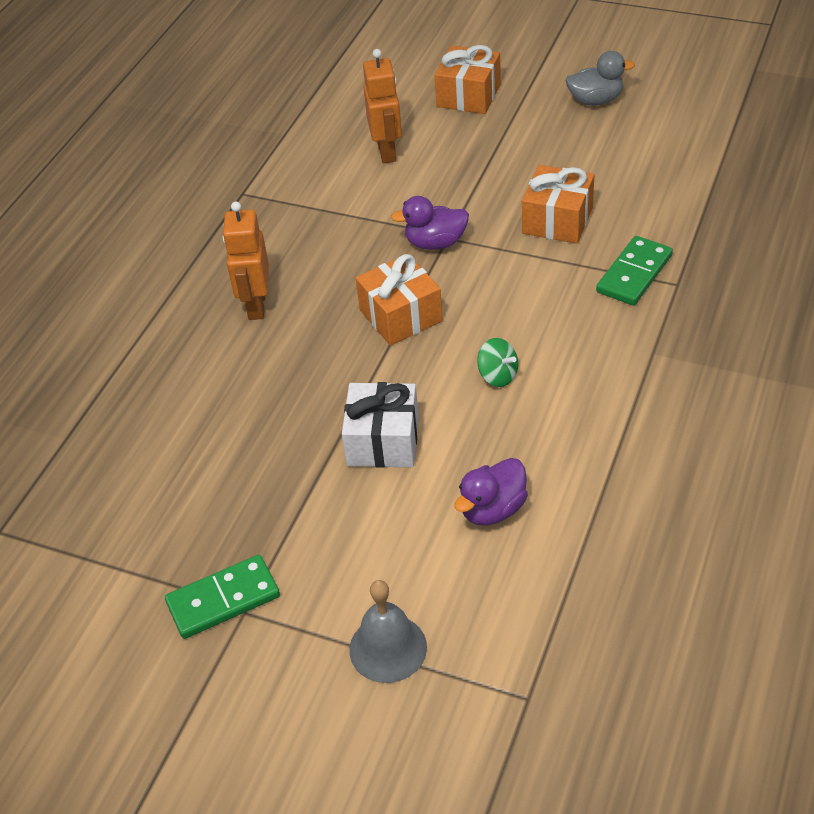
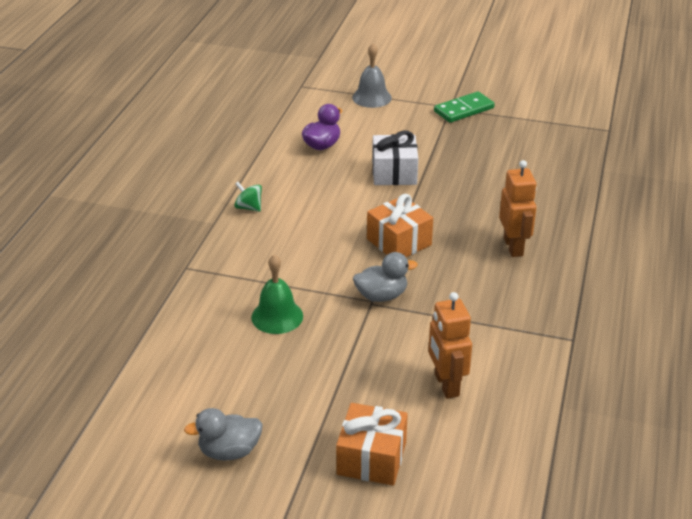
camera: 170 degrees right, 10 degrees down
(435, 243) = (381, 296): purple duck -> grey duck
(498, 375) = (323, 207): green spinning top -> green spinning top (249, 207)
(557, 220) = (277, 316): orange gift -> green bell
(634, 274) = (218, 274): green domino -> none

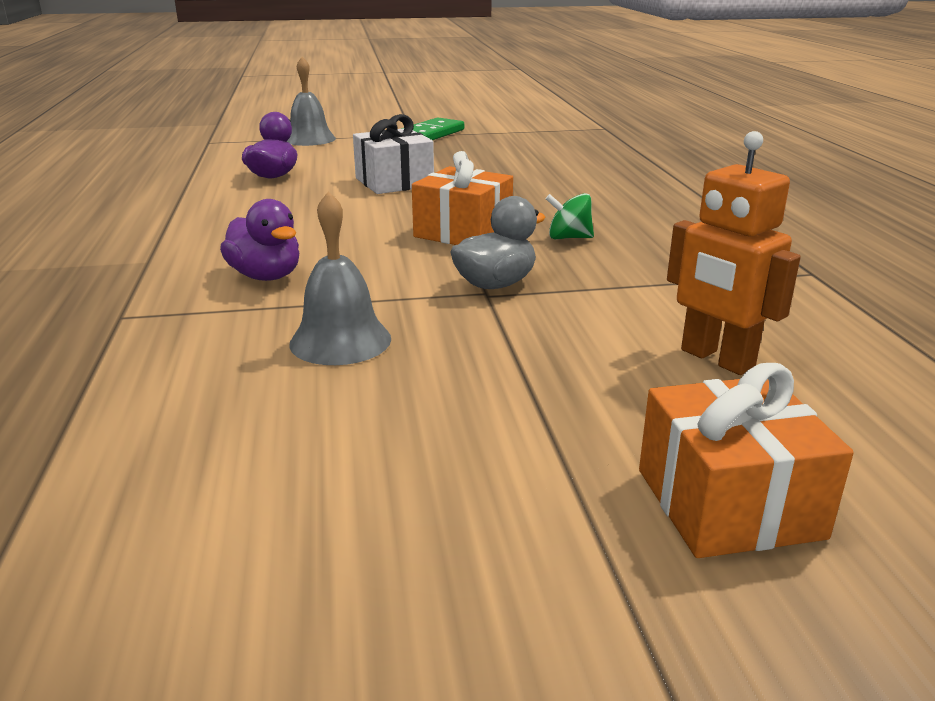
camera: 25 degrees left, 10 degrees down
(229, 451) = (407, 593): grey duck -> none
(249, 207) = (200, 238): green spinning top -> green spinning top (568, 238)
(267, 254) = (266, 276): none -> purple duck
(277, 316) = (340, 341): green bell -> grey bell
(513, 247) = (619, 212): orange robot -> none

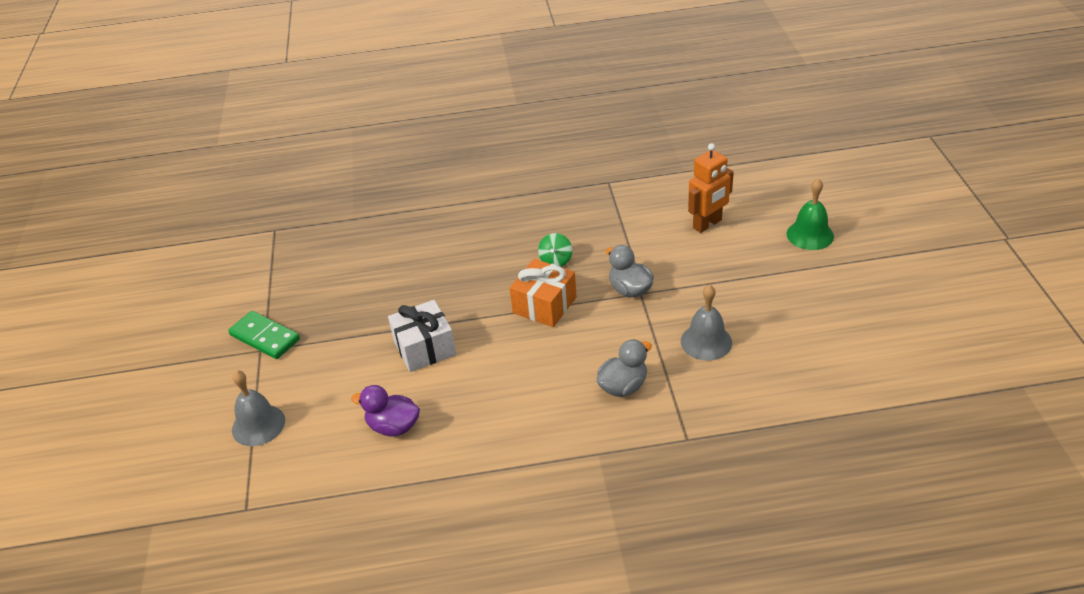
camera: 85 degrees left, 15 degrees up
(266, 276) = (623, 386): purple duck -> grey duck
(728, 503) = (810, 235): orange gift -> green bell

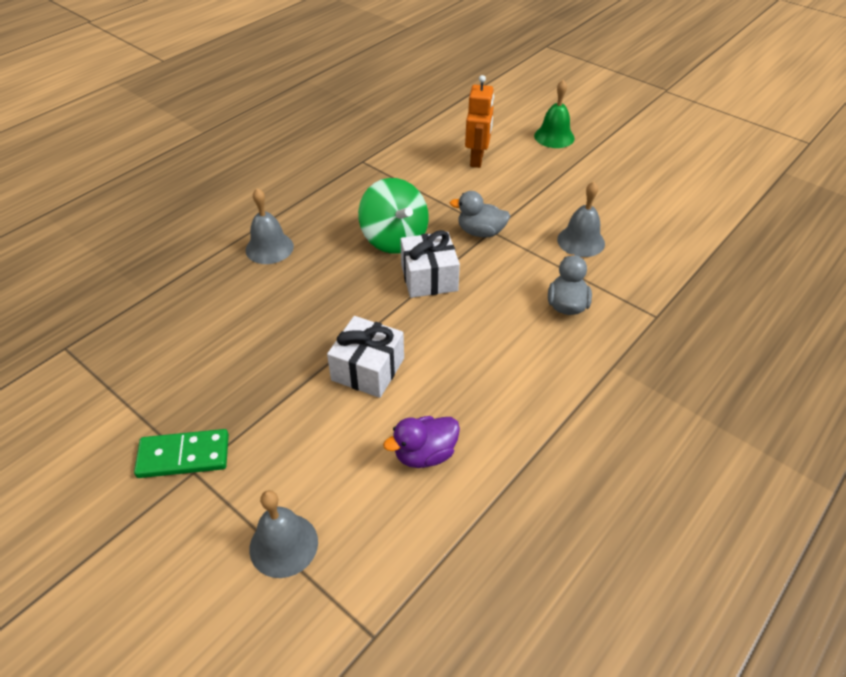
camera: 45 degrees left, 5 degrees up
(461, 222) = (269, 248): none -> grey bell
(544, 305) = (429, 278): orange gift -> white gift
(556, 260) = (394, 239): green spinning top -> green spinning top, size x2.08

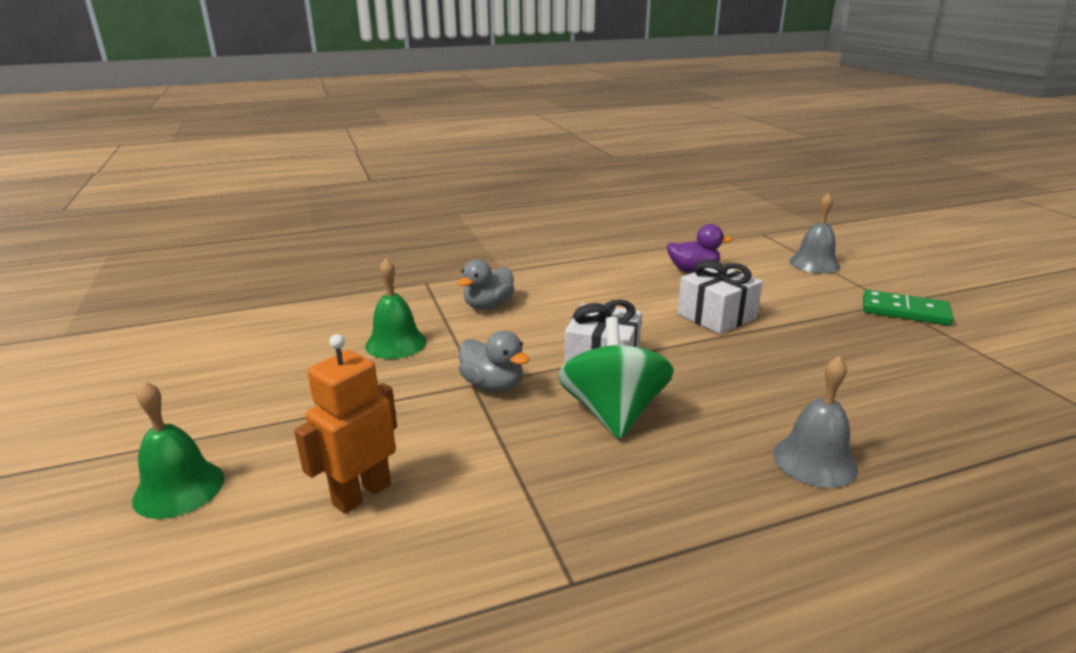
camera: 150 degrees left, 20 degrees down
(581, 241) = (396, 343): grey bell -> green bell

